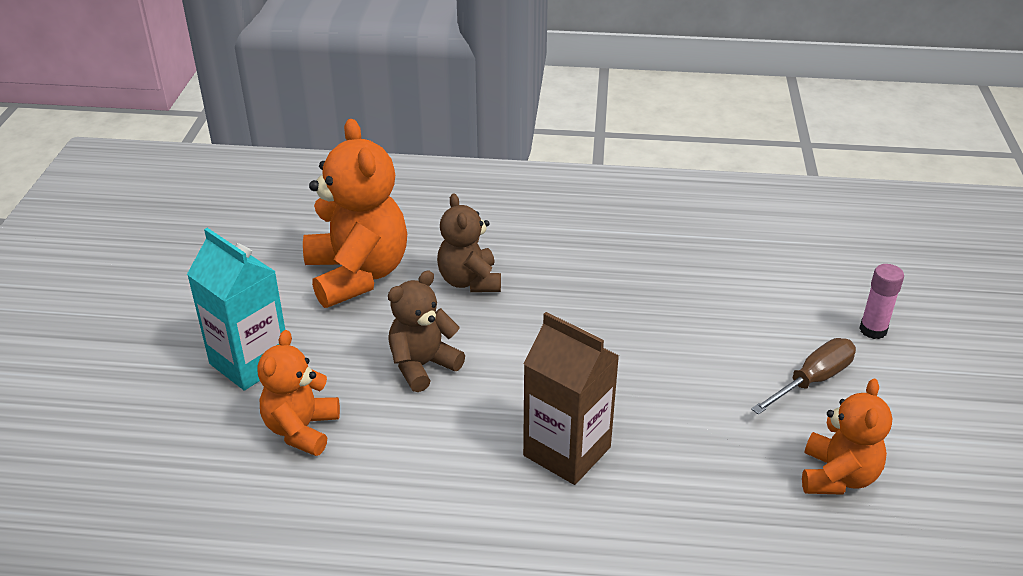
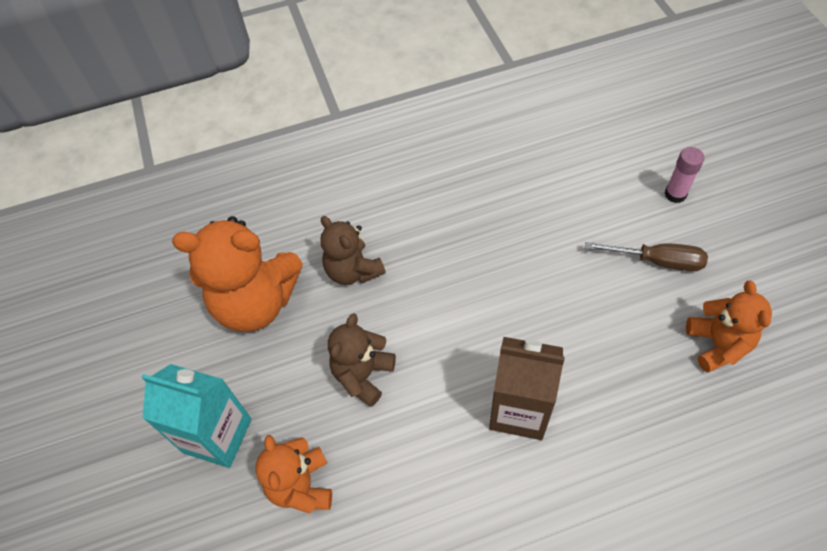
camera: 20 degrees left, 20 degrees up
(357, 275) = (256, 302): orange teddy bear -> orange teddy bear turned 135 degrees clockwise
(812, 380) = (657, 261): brown screwdriver -> brown screwdriver turned 75 degrees clockwise

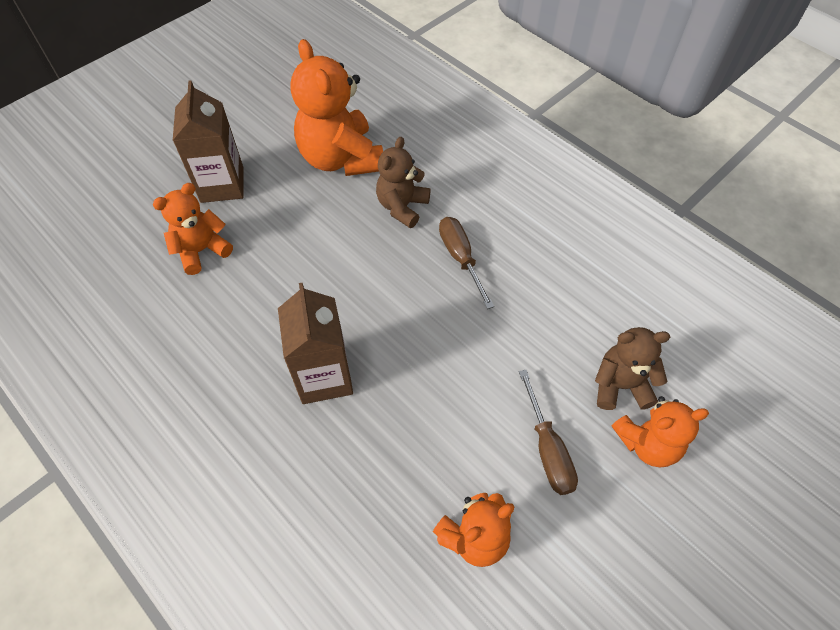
camera: 60 degrees right, 0 degrees up
(217, 435) = (222, 185): turquoise carton -> brown carton
(363, 375) = (309, 252): brown teddy bear -> brown teddy bear (620, 385)
(440, 246) = (460, 258): none -> brown screwdriver
(675, 194) = (647, 443): pink glue stick -> orange teddy bear

